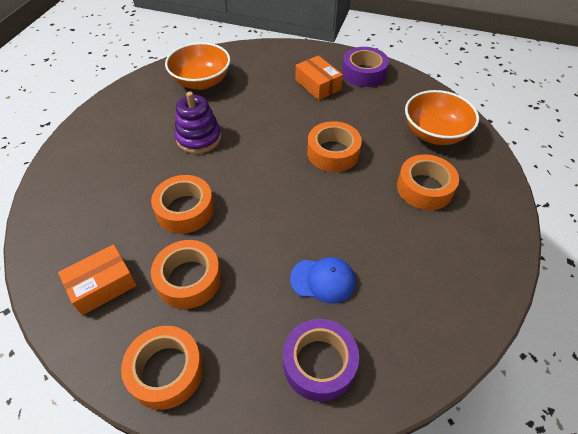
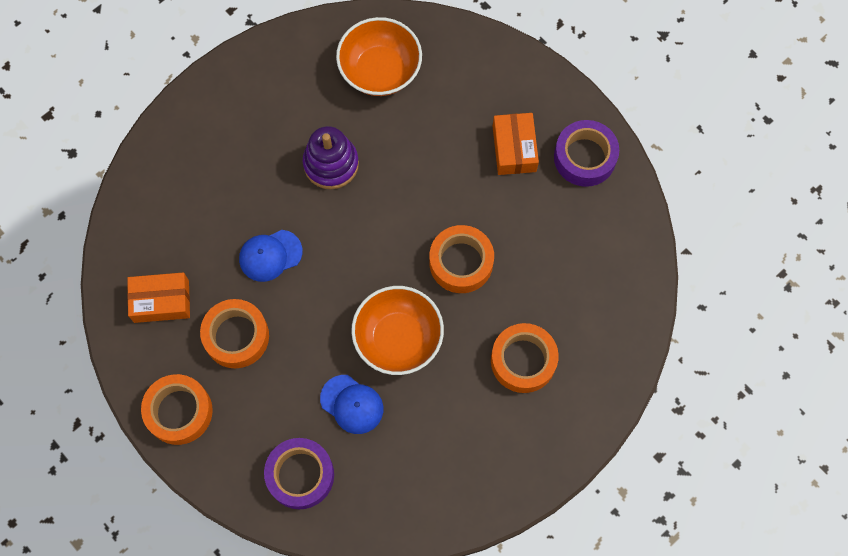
camera: 30 degrees right, 20 degrees up
(185, 210) = (270, 255): orange tape -> blue cap
(434, 134) = (593, 297): orange bowl -> orange bowl (398, 338)

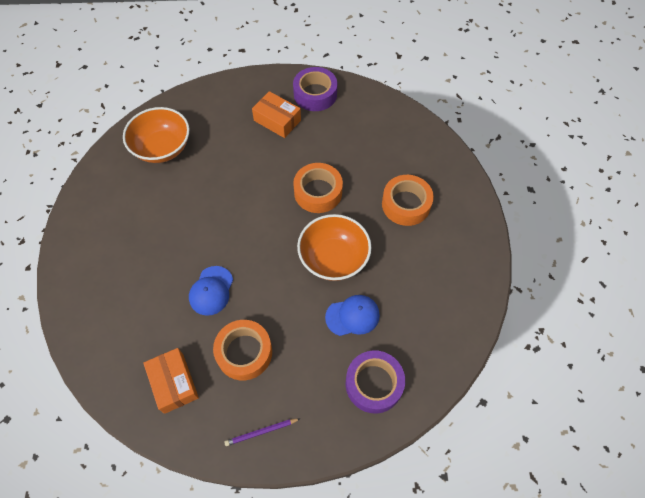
camera: 50 degrees left, 10 degrees down
(161, 301) = (174, 383): orange box -> orange box turned 60 degrees counterclockwise
(179, 411) = (261, 432): orange tape -> purple pencil
(331, 164) = (189, 213): purple stacking toy -> none

